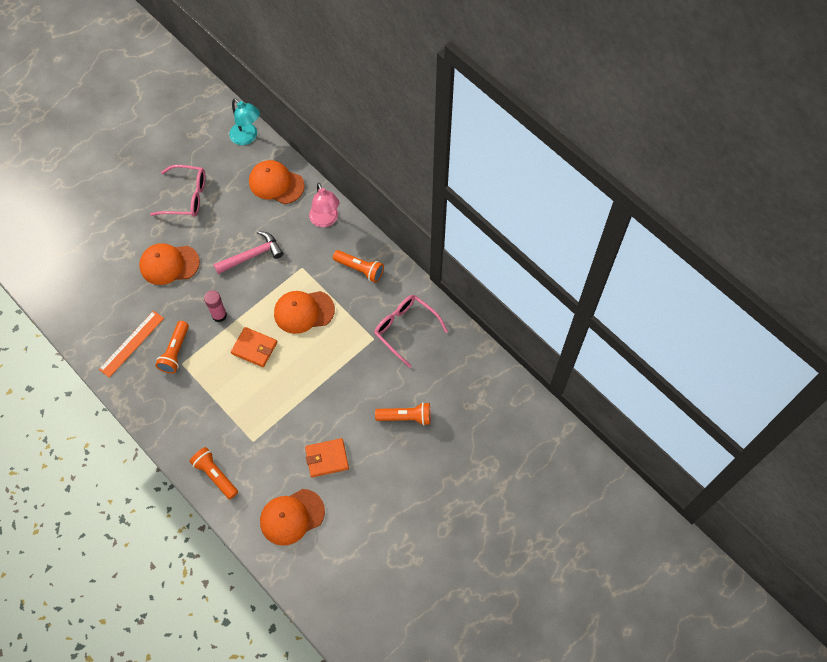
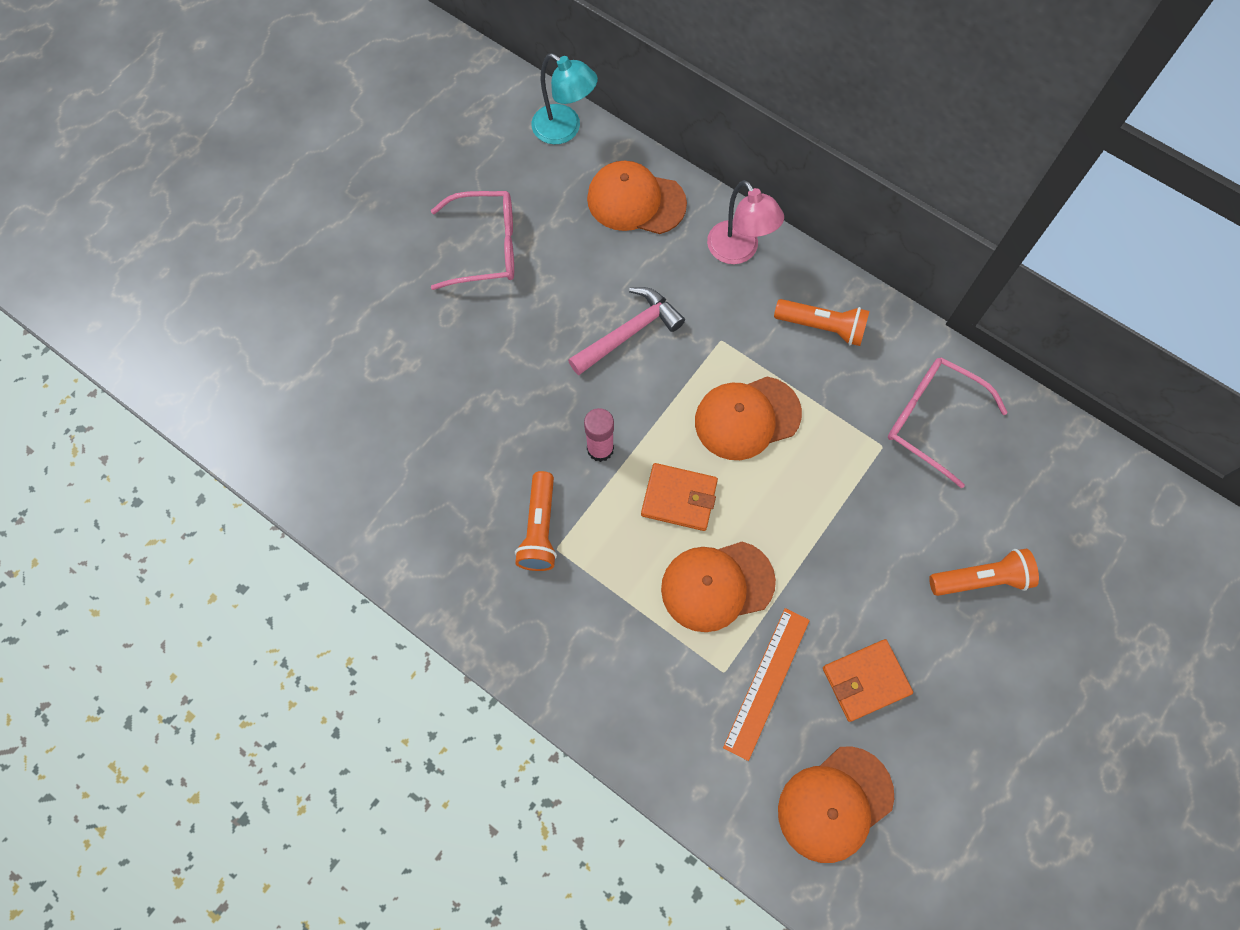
camera: 10 degrees left, 5 degrees up
(131, 343) = (456, 527): orange ruler -> orange ruler (767, 682)
(169, 264) = (487, 371): orange cap -> orange cap (717, 585)
(215, 475) = (673, 749): orange flashlight -> none

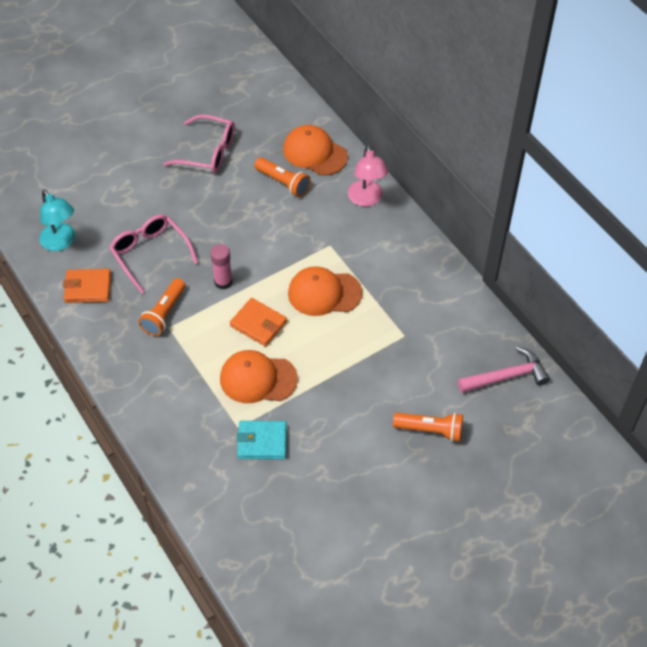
camera: 20 degrees right, 15 degrees down
(565, 130) = (290, 101): turquoise lamp -> turquoise lamp (61, 242)
(629, 333) = (273, 224): pink hammer -> pink hammer (506, 376)
(767, 682) = (262, 442): orange ruler -> turquoise wallet
(822, 327) = (399, 257): orange flashlight -> orange flashlight (283, 182)
(835, 804) = (271, 522): orange cap -> none
(865, 681) = (325, 461): orange wallet -> orange wallet (88, 288)
(931, 420) = (444, 331): pink glasses -> pink glasses (150, 253)

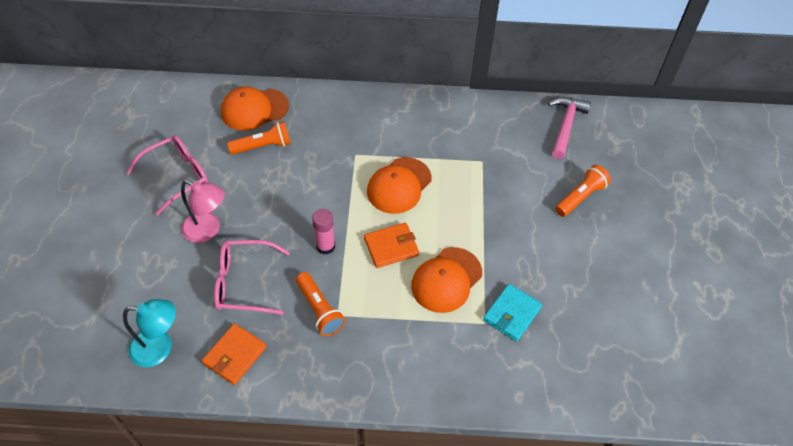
camera: 55 degrees left, 0 degrees up
(366, 199) = (333, 106): pink lamp -> pink lamp (208, 230)

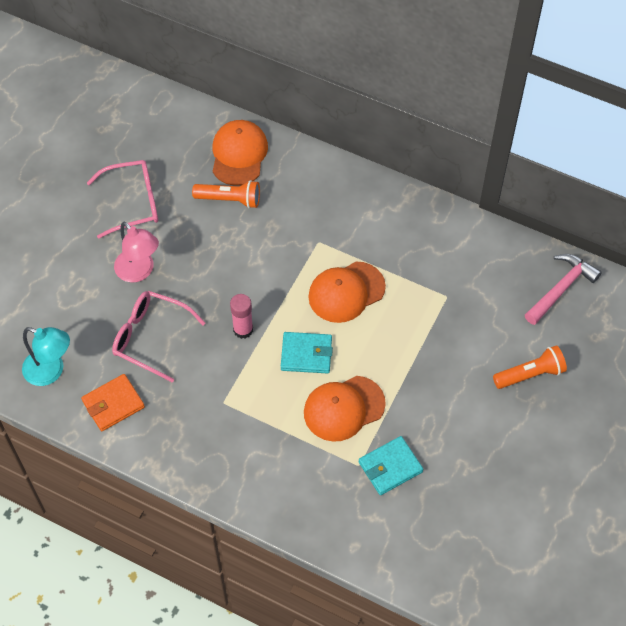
camera: 25 degrees right, 5 degrees up
(254, 109) = (239, 154): orange cap -> orange cap turned 90 degrees clockwise
(320, 309) = (209, 391): orange flashlight -> none
(391, 247) = (306, 354): orange wallet -> turquoise wallet

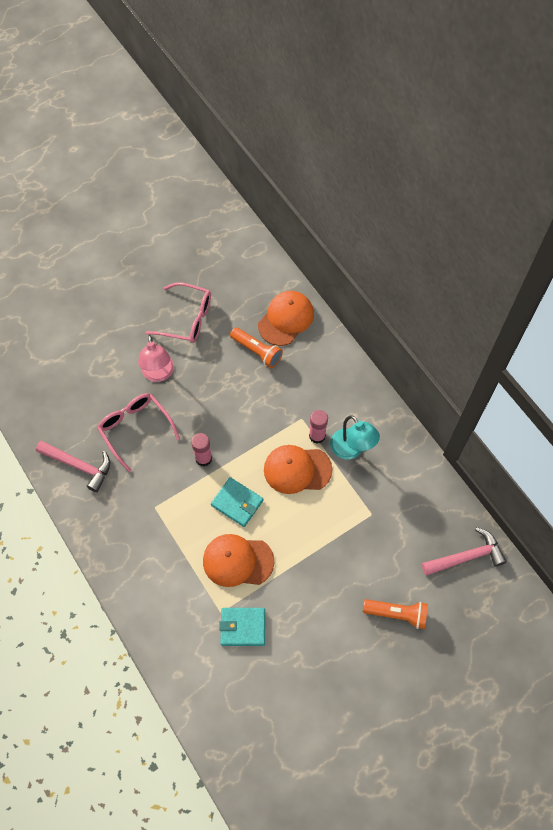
camera: 30 degrees right, 5 degrees up
(51, 371) = (53, 417): turquoise lamp -> turquoise lamp (351, 450)
(113, 404) = (79, 466): orange wallet -> pink hammer
(345, 250) = (317, 436): none -> pink glue stick

